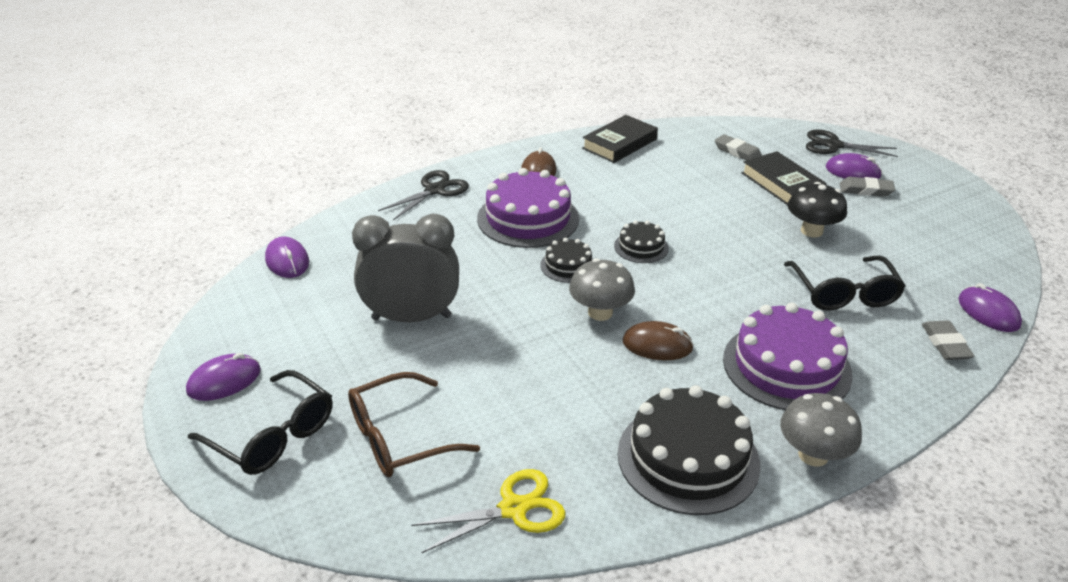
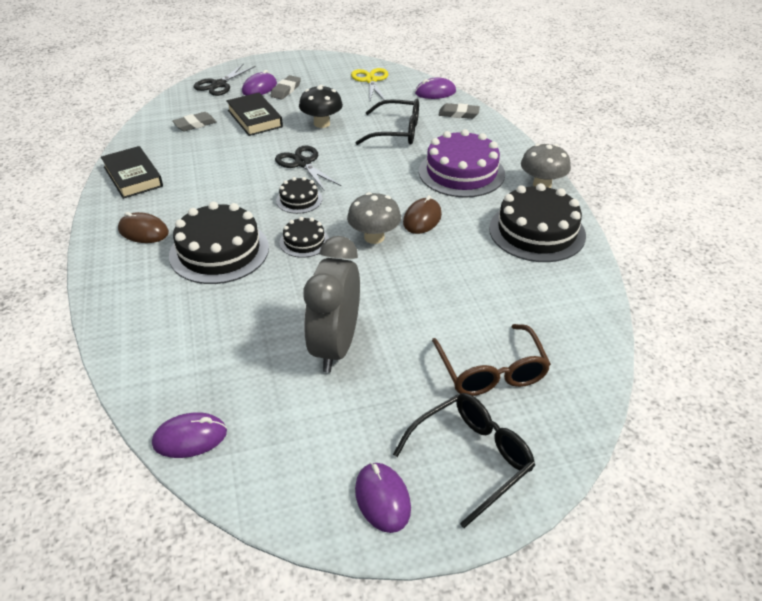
camera: 75 degrees left, 5 degrees up
(434, 190) = (125, 305): black scissors -> black scissors (303, 163)
(513, 509) = (573, 318): yellow scissors -> yellow scissors (371, 80)
(528, 218) = (219, 251): purple cake -> black cake
(781, 184) = (254, 118): black book -> black book turned 75 degrees clockwise

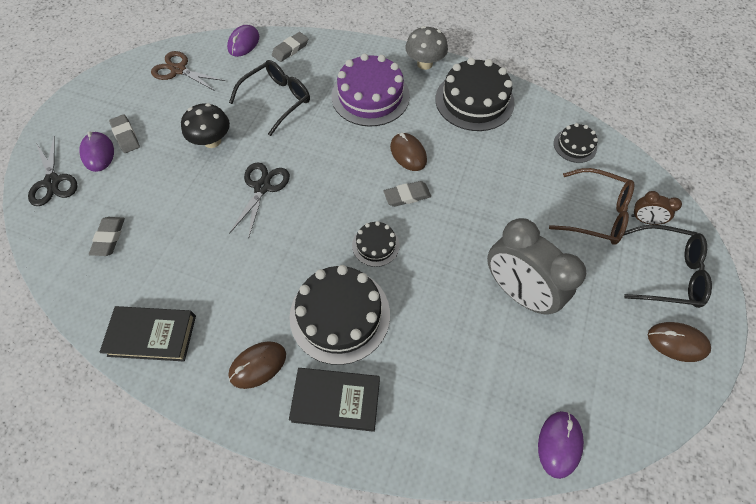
camera: 55 degrees left, 20 degrees up
(254, 118) = (150, 185): black book -> black book (336, 400)
(299, 200) = (314, 218): black cake -> black cake (575, 145)
(303, 163) = (262, 187): black scissors -> black scissors turned 105 degrees clockwise
(371, 80) = (178, 70): yellow scissors -> brown scissors
(374, 237) = (407, 196): grey mushroom -> grey eraser
(382, 499) = (677, 342): purple mouse -> brown mouse
(471, 459) = (666, 272): black glasses -> black glasses turned 105 degrees clockwise
(526, 415) = (644, 220): none -> brown clock

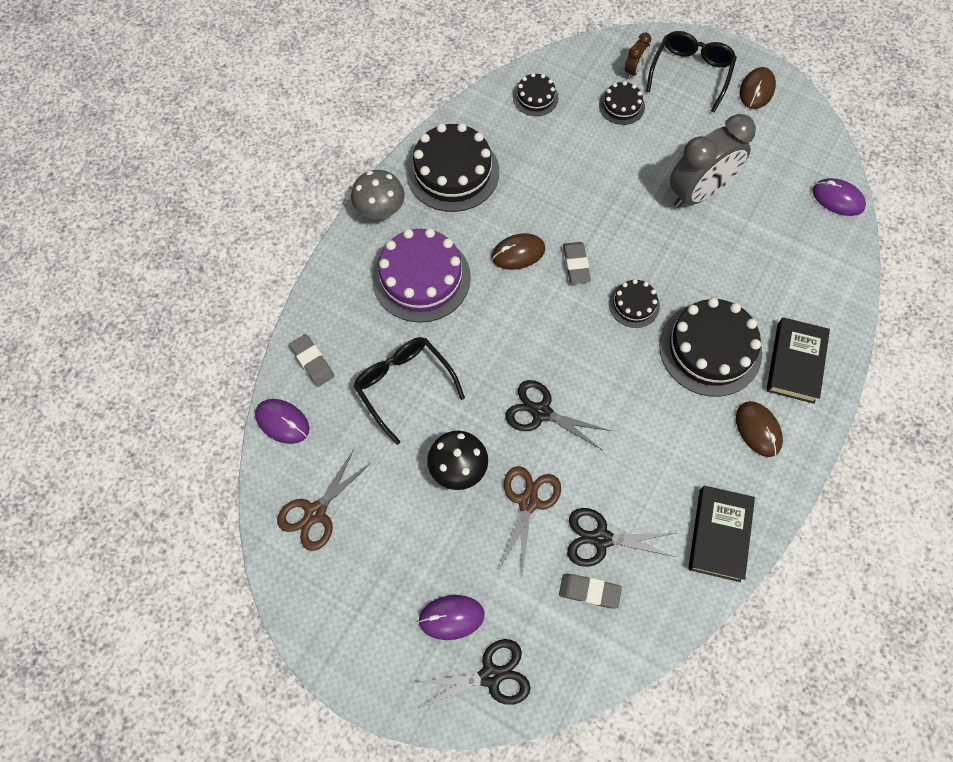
camera: 80 degrees left, 5 degrees up
(126, 136) = (427, 581): grey eraser -> none
(152, 241) = (601, 539): none -> black scissors
(185, 188) = (528, 502): none -> brown scissors
(595, 213) = (621, 106): brown glasses -> black cake

